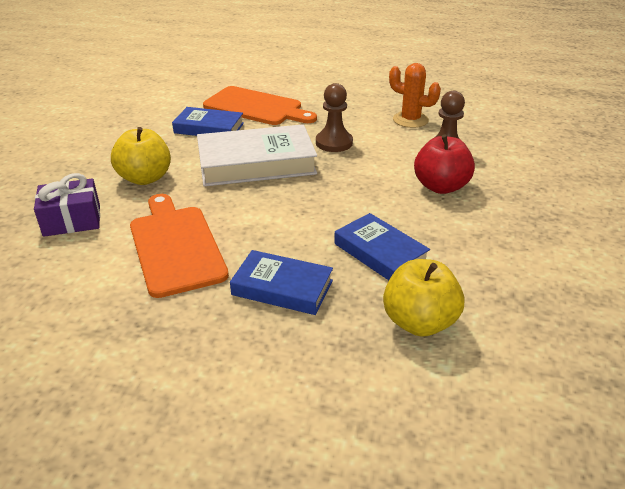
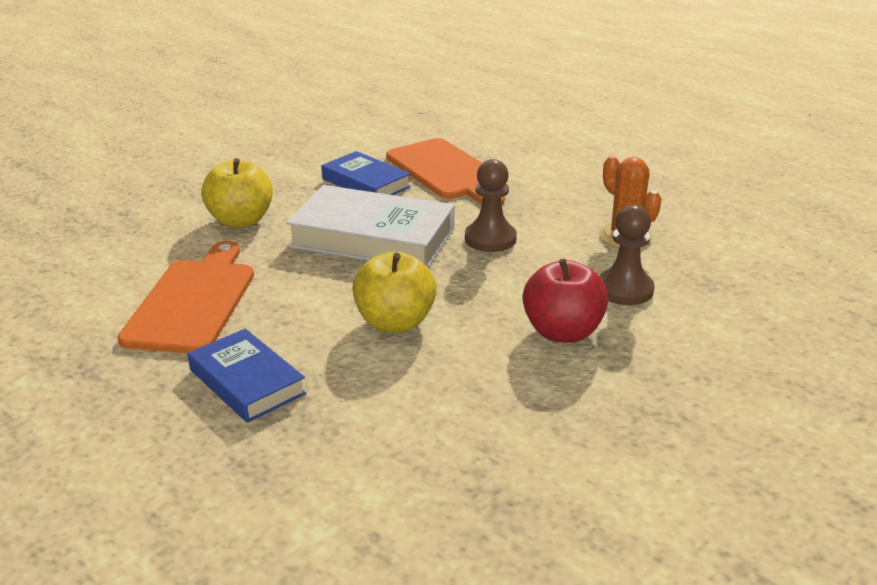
camera: 30 degrees right, 5 degrees down
(72, 220) = (130, 244): purple gift -> none
(380, 252) = (394, 383): blue book -> none
(419, 322) = (346, 475): yellow apple -> yellow apple (395, 323)

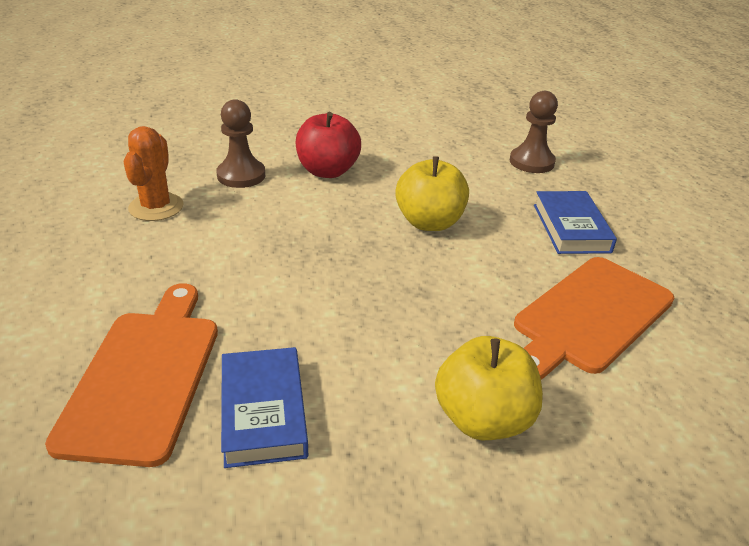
camera: 145 degrees left, 5 degrees up
(372, 238) = (358, 311): white book -> none
(490, 239) = (257, 256): brown pawn -> brown pawn (531, 162)

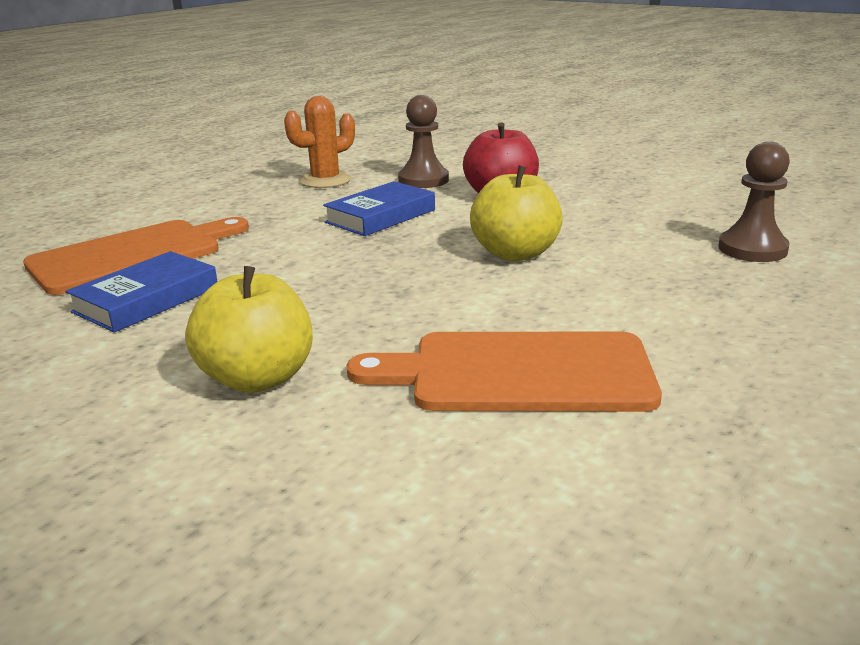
camera: 50 degrees right, 10 degrees down
(571, 228) = (669, 309): blue book -> blue book (380, 216)

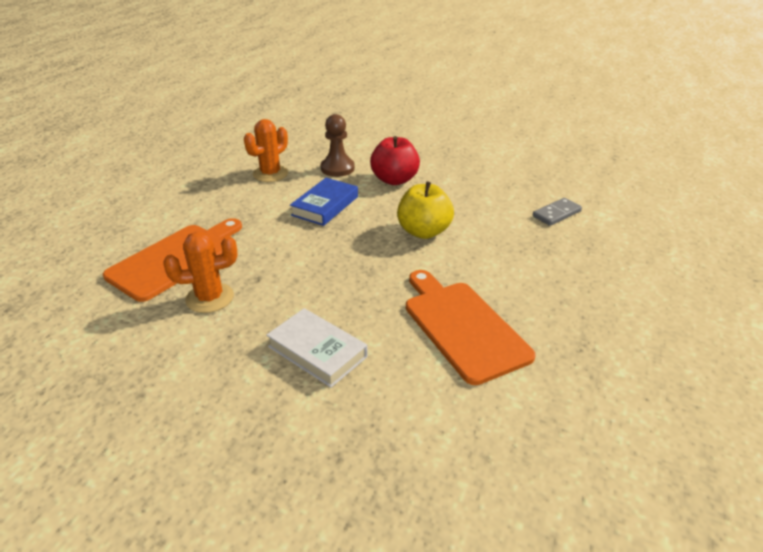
camera: 15 degrees left, 10 degrees up
(146, 299) = (210, 298): blue book -> orange cactus
(257, 378) = (317, 352): yellow apple -> white book
(518, 373) = (462, 326): orange cutting board -> orange cutting board turned 75 degrees clockwise
(752, 249) = (556, 214): brown pawn -> grey domino

